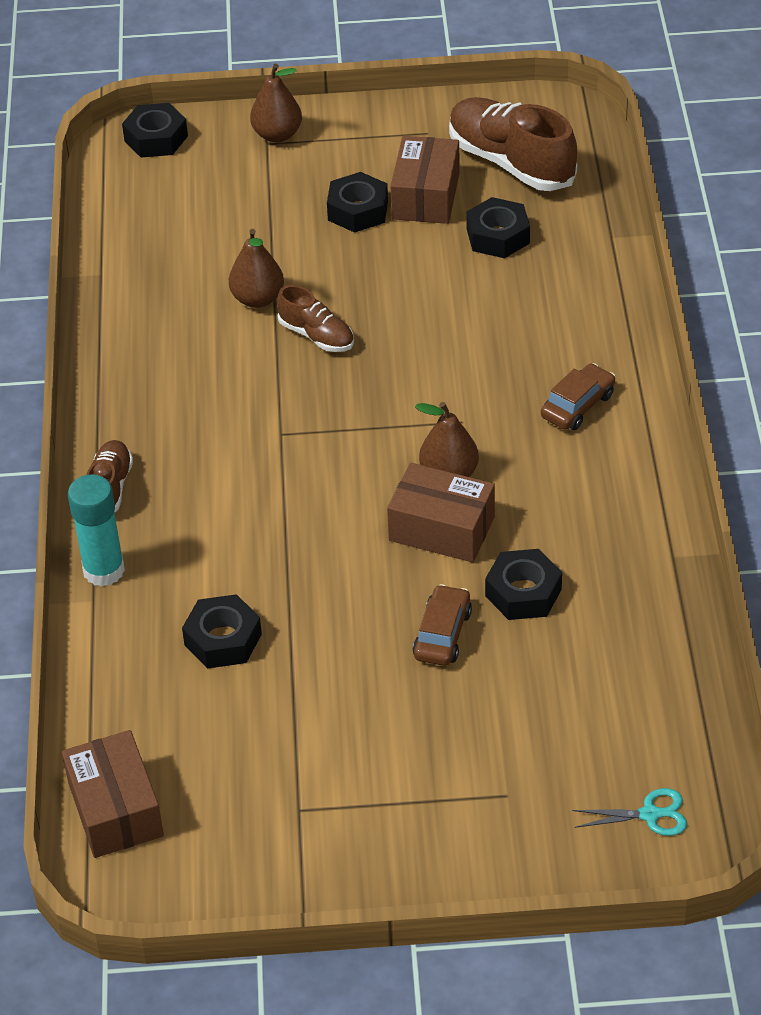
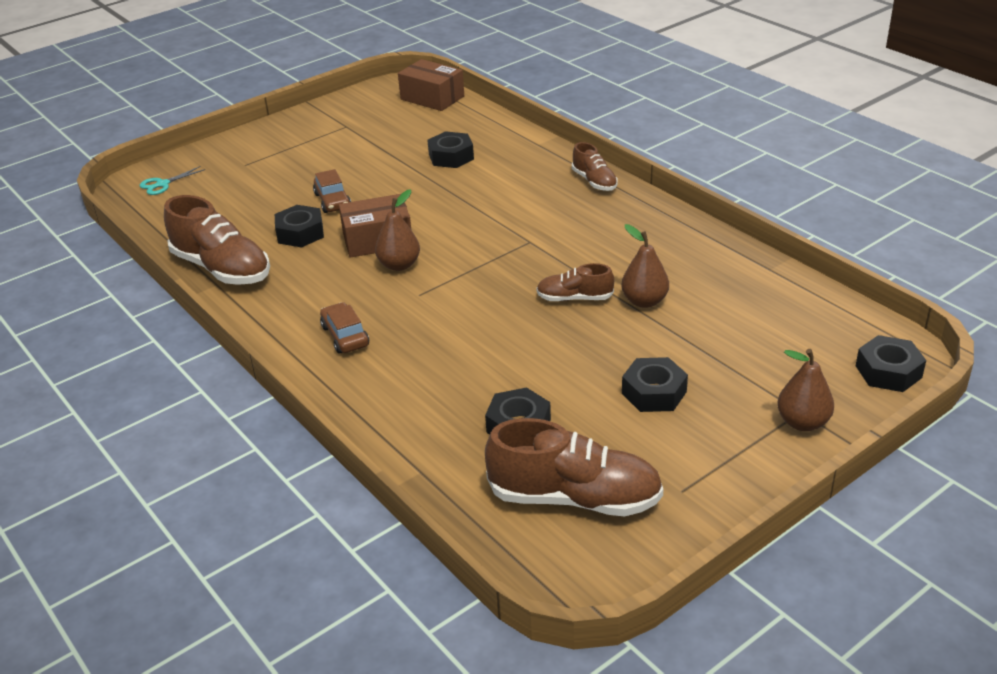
camera: 145 degrees right, 10 degrees down
(104, 570) = (548, 154): turquoise glue stick -> none
(425, 196) = (614, 430): brown box -> none
(577, 405) = (345, 336): brown car -> brown car turned 150 degrees clockwise
(653, 580) = (222, 268): none -> brown shoe

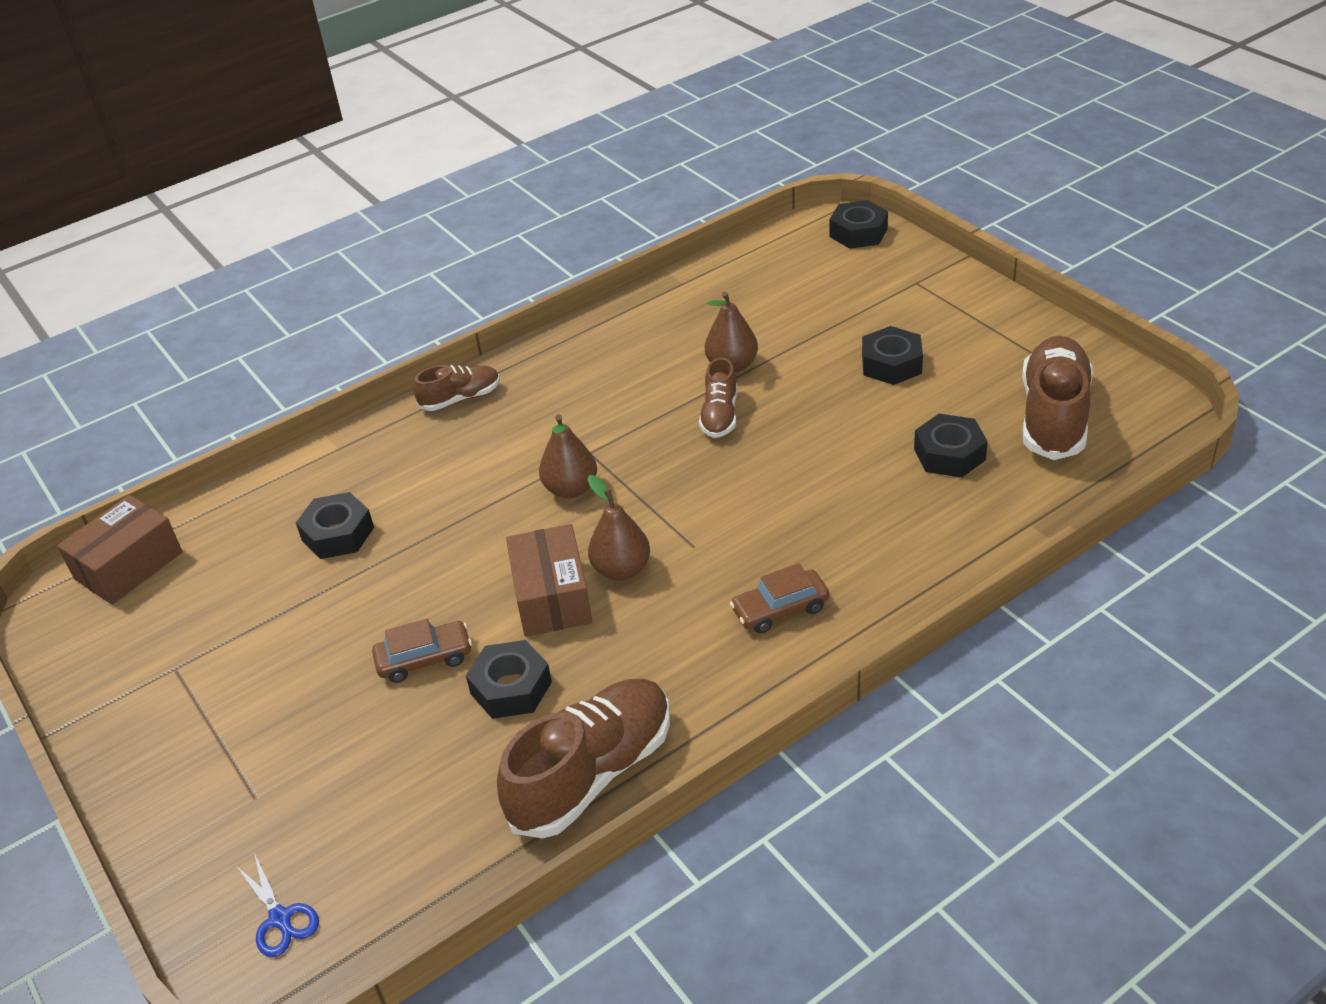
camera: 85 degrees left, 5 degrees up
(162, 184) = (280, 918): turquoise scissors -> blue scissors
(802, 422) = (932, 282): brown pear -> brown pear (571, 489)

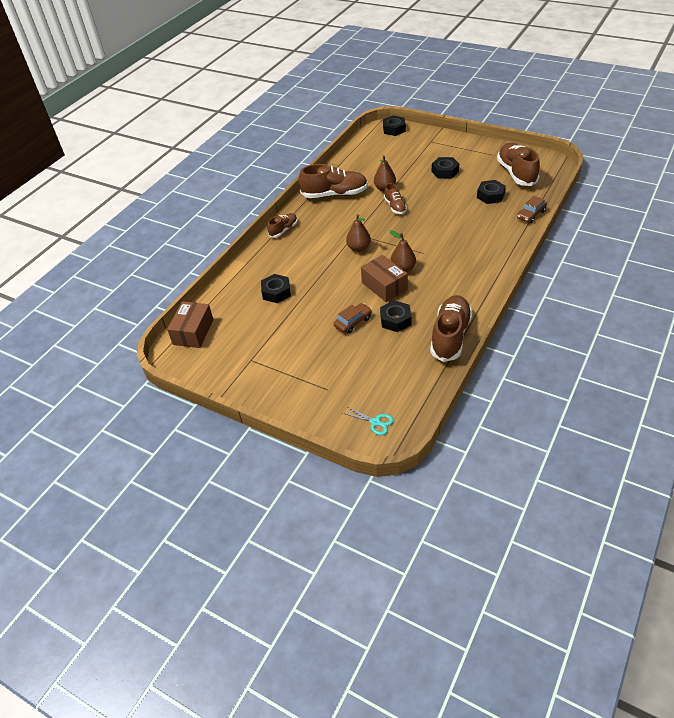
camera: 25 degrees left, 5 degrees up
(280, 918) = (375, 422): blue scissors -> turquoise scissors
(620, 349) = (334, 194): none -> brown shoe
(780, 609) = (472, 263): brown car -> brown car (531, 215)

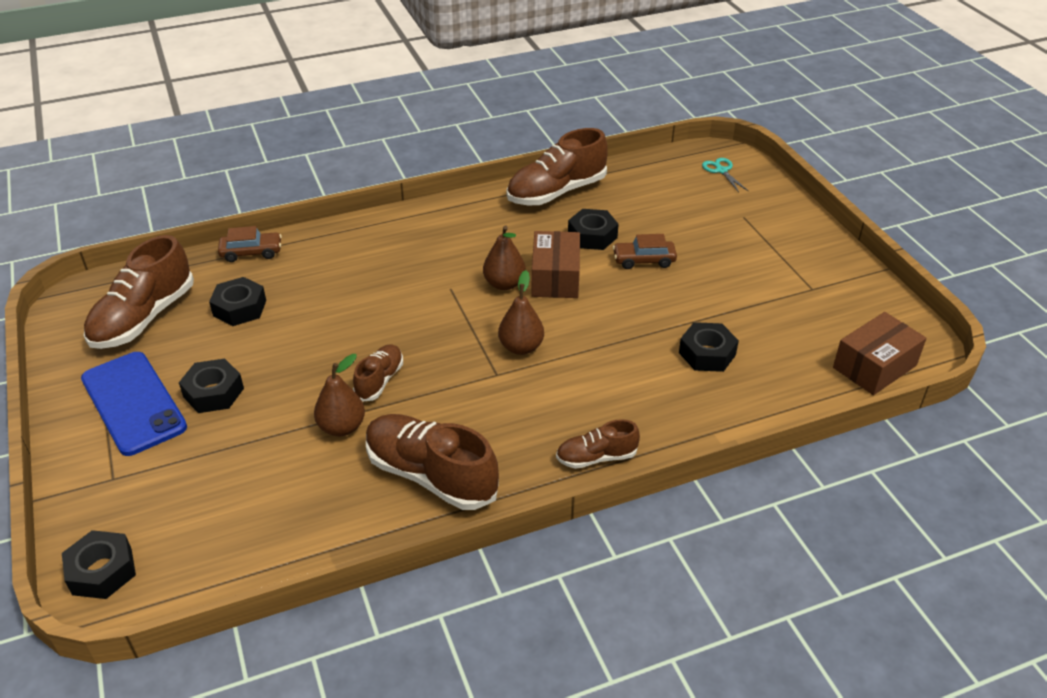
camera: 145 degrees left, 5 degrees down
(464, 155) = (133, 403): none -> blue phone

